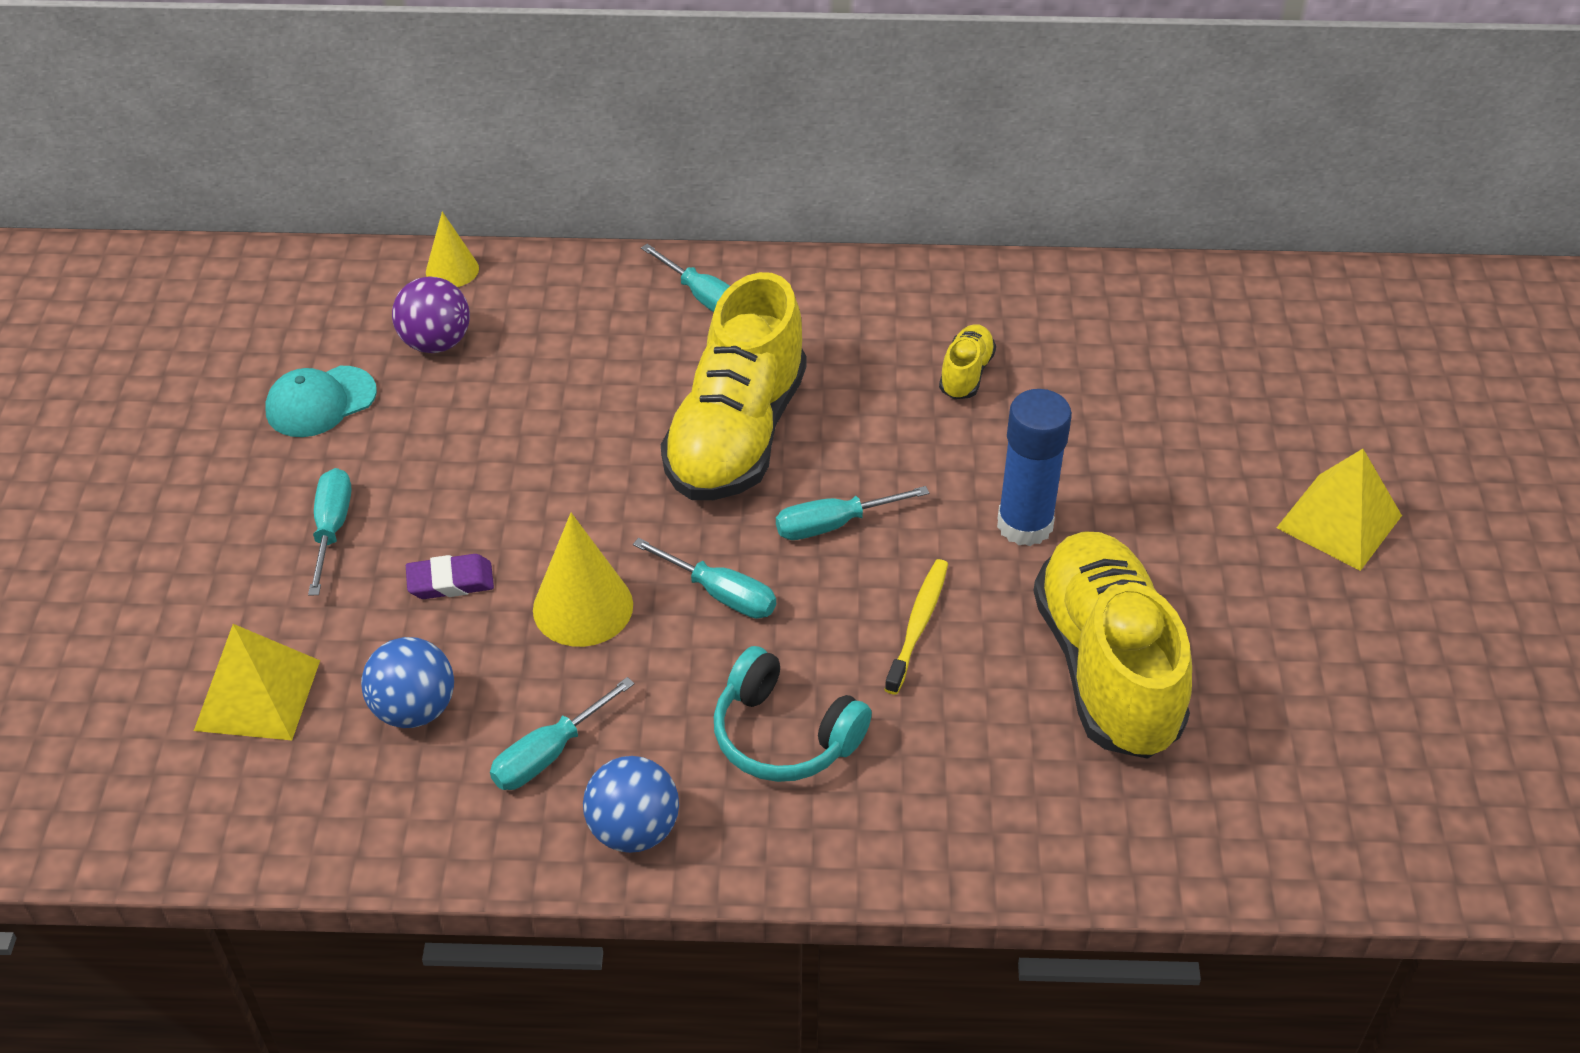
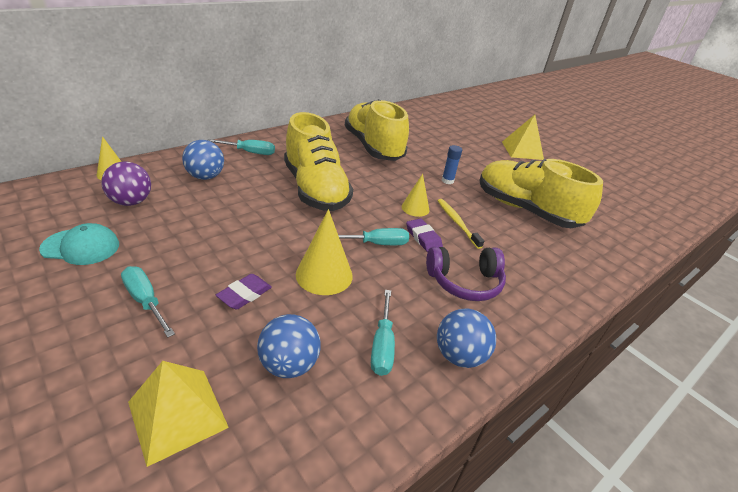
camera: 45 degrees left, 10 degrees down
(320, 402) = (81, 247): turquoise cap -> turquoise cap turned 105 degrees counterclockwise
(581, 331) = (205, 177): none -> blue ball
(784, 735) = (464, 282): turquoise headphones -> purple headphones
(815, 623) = (423, 238): none -> purple eraser
(832, 525) = (387, 204): turquoise screwdriver -> none
(875, 557) = (415, 208): none -> yellow cone
(966, 374) = (373, 147): yellow shoe -> yellow shoe, size x2.31
(1024, 525) = (447, 181): blue glue stick -> blue glue stick, size x0.52

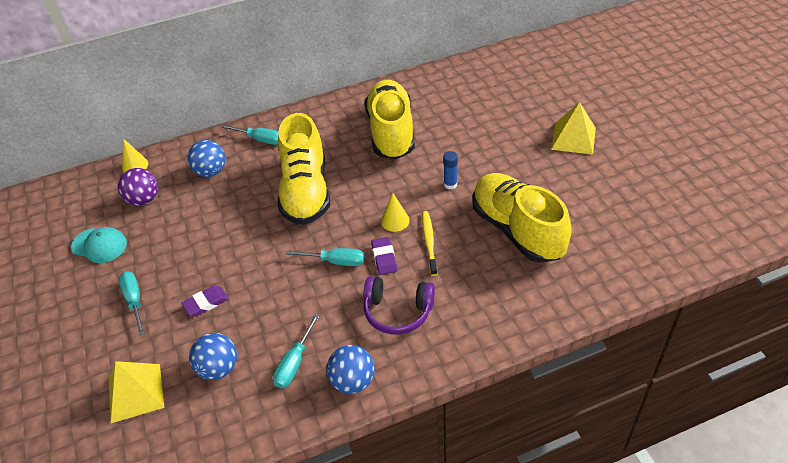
camera: 25 degrees right, 10 degrees up
(324, 275) = (275, 291): yellow cone -> none

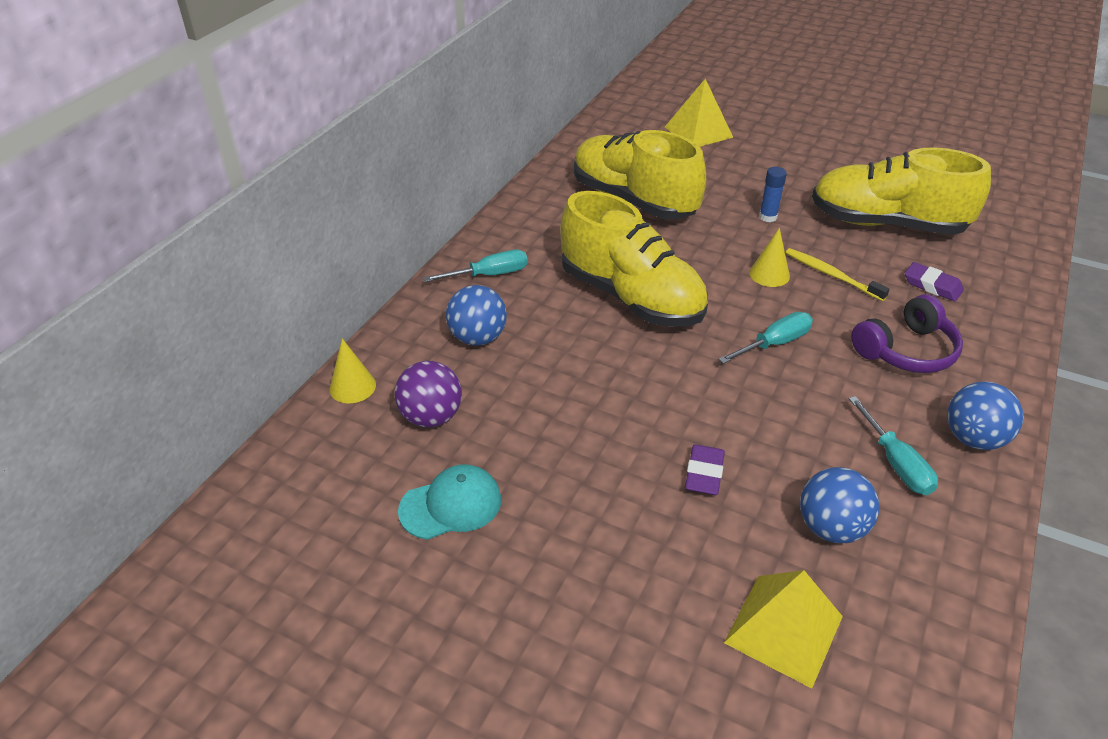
camera: 45 degrees left, 5 degrees down
(134, 300) = (608, 532): turquoise screwdriver -> none
(384, 258) = (815, 312): purple eraser -> purple eraser (932, 285)
(573, 138) = (809, 131): yellow pyramid -> yellow pyramid (698, 132)

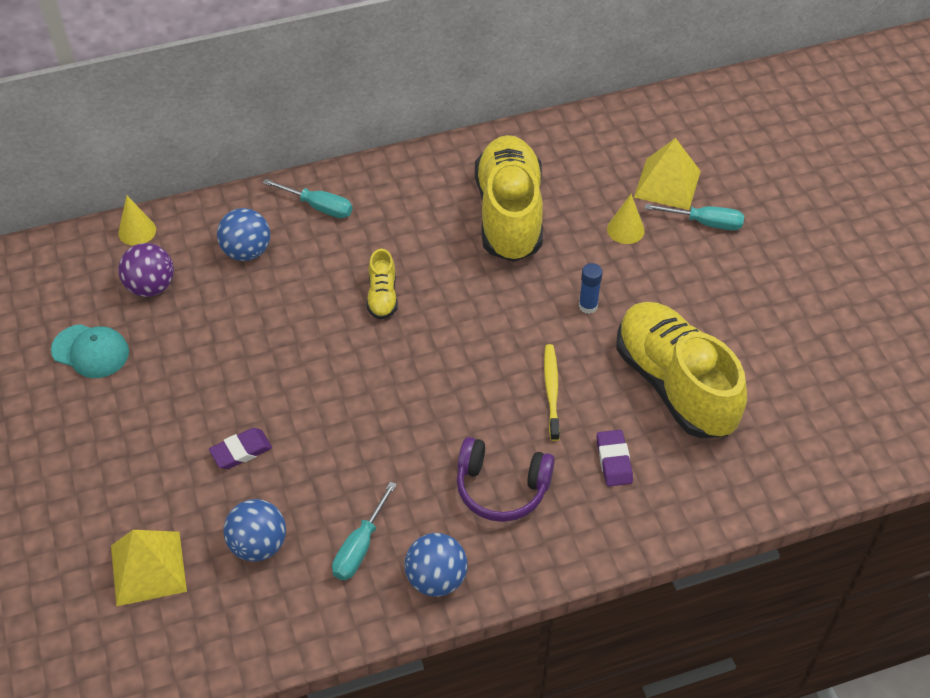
camera: 45 degrees right, 10 degrees up
(631, 297) = (382, 296): yellow shoe -> yellow shoe, size x0.43
(769, 274) = (506, 354): yellow cone -> yellow cone (625, 229)
(775, 343) = (421, 407): turquoise screwdriver -> turquoise screwdriver (706, 223)

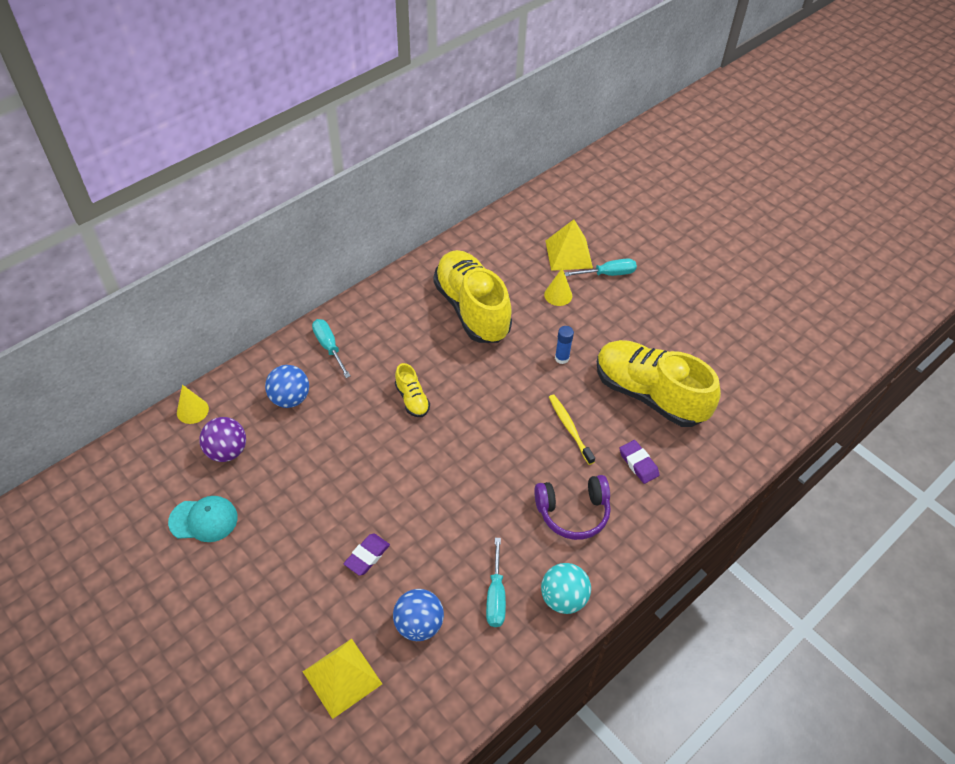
camera: 25 degrees left, 0 degrees up
(319, 207) = (329, 346): turquoise screwdriver -> turquoise screwdriver turned 120 degrees counterclockwise
(436, 579) = (563, 598): blue ball -> turquoise ball

